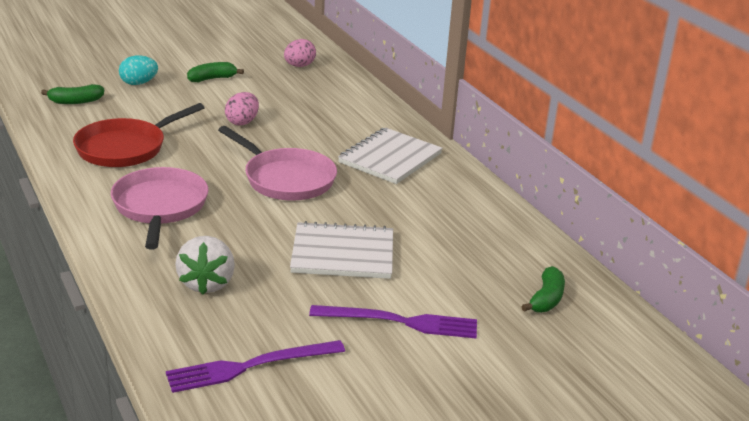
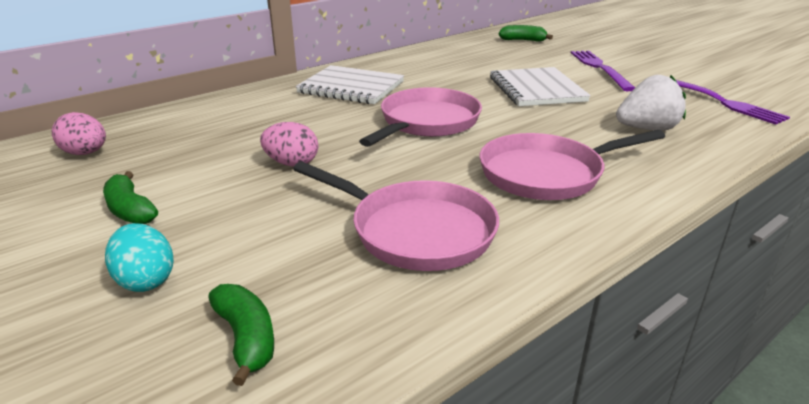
camera: 100 degrees left, 0 degrees up
(126, 148) = (415, 231): red pan -> pink pan

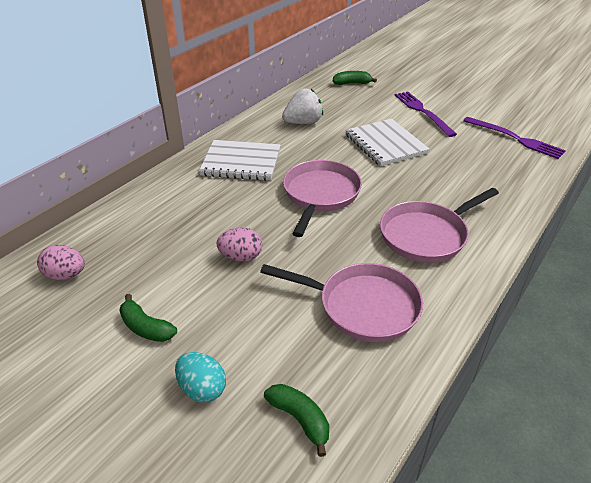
camera: 15 degrees left, 10 degrees up
(646, 129) = (477, 177): white strawberry -> white strawberry (303, 122)

